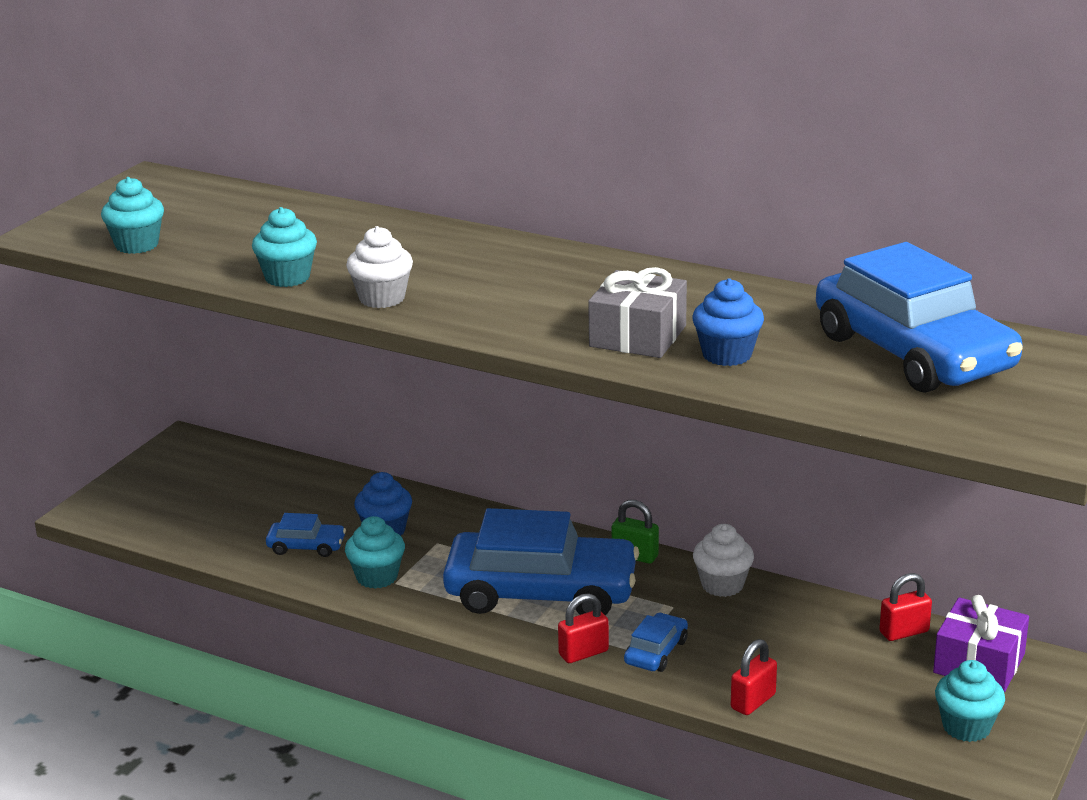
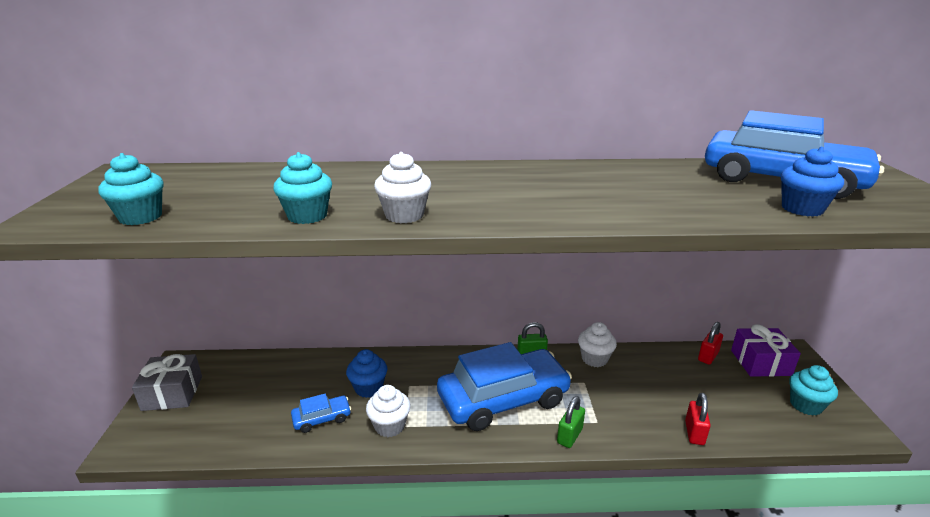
camera: 30 degrees left, 0 degrees up
(377, 577) = (389, 426): turquoise cupcake -> white cupcake
(583, 653) = (569, 436): red padlock -> green padlock
(638, 336) = (620, 203): grey gift -> grey gift (172, 393)
(656, 652) = (608, 418): blue car -> none
(727, 355) = (693, 202): blue cupcake -> blue cupcake (802, 209)

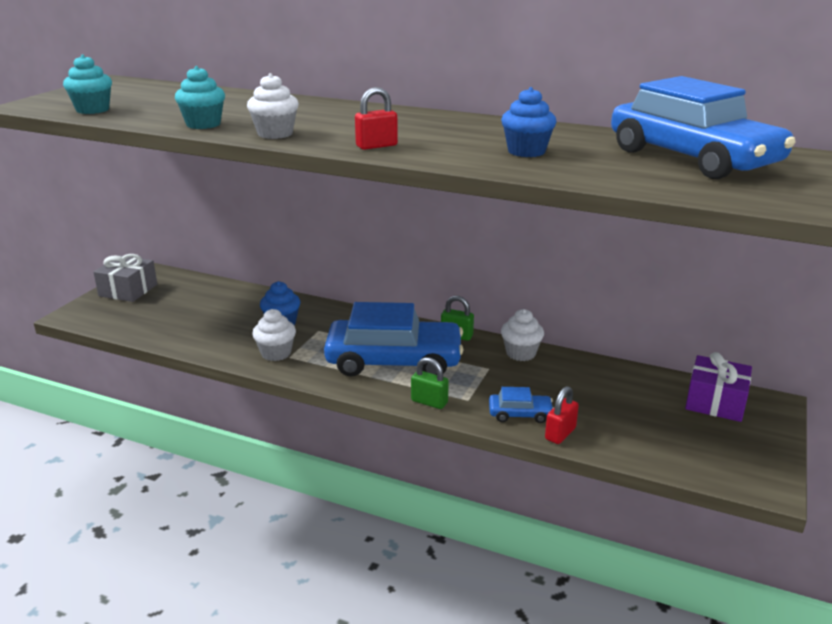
camera: 25 degrees right, 0 degrees up
(322, 418) = (226, 334): blue car -> blue car (520, 414)
(569, 436) = (429, 402): green padlock -> green padlock turned 60 degrees clockwise
(708, 356) = (655, 382): red padlock -> red padlock (376, 146)
(802, 209) = (653, 180): blue cupcake -> blue cupcake (526, 151)
(806, 405) = (722, 448): turquoise cupcake -> none

